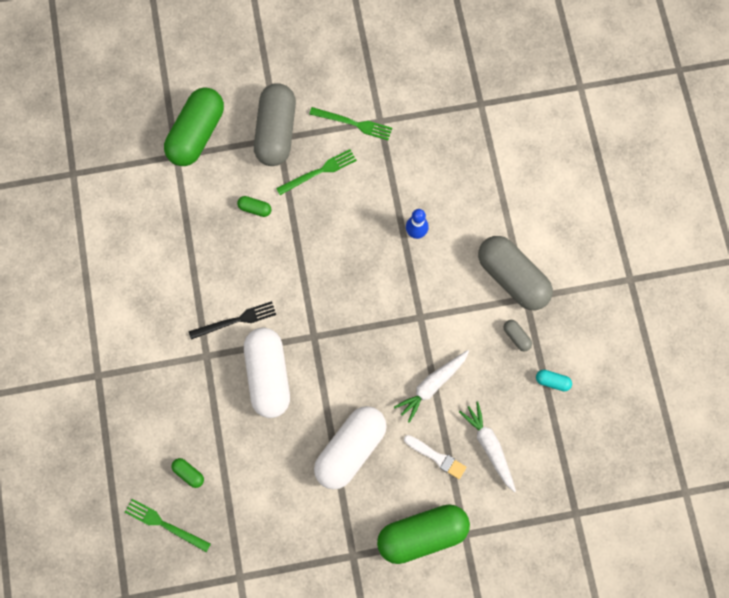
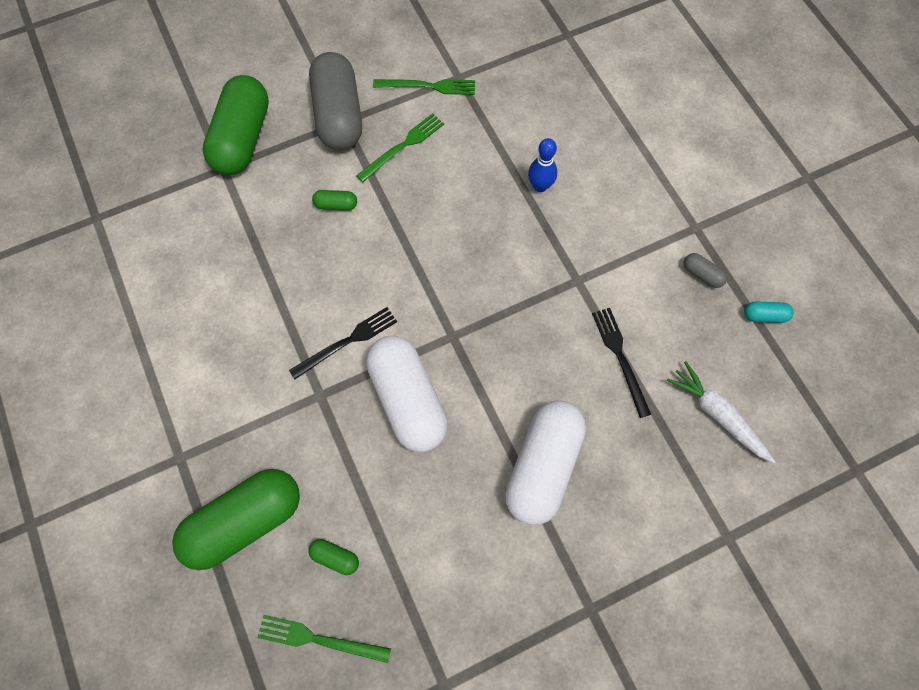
camera: 15 degrees left, 5 degrees down
(422, 534) = (673, 553): green capsule -> green capsule (245, 521)
(432, 385) = (620, 357): white carrot -> black fork
(437, 457) = (657, 446): white brush -> none
(512, 278) = (671, 209): grey capsule -> none

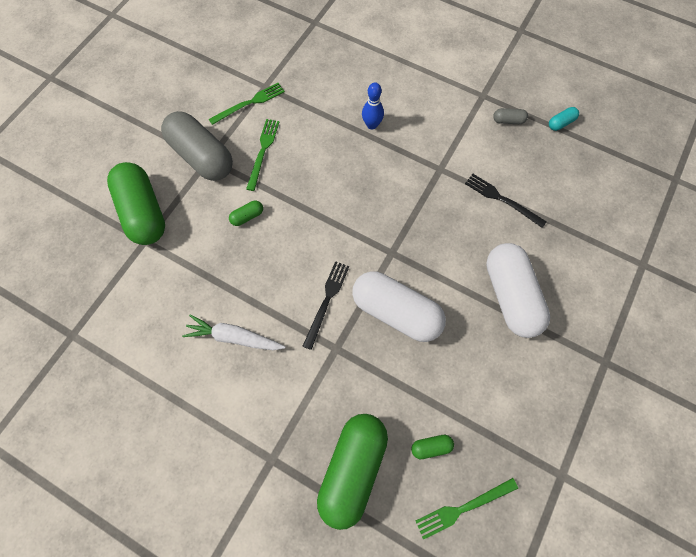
camera: 35 degrees left, 0 degrees up
(718, 415) = (582, 197): white carrot -> white carrot (234, 337)

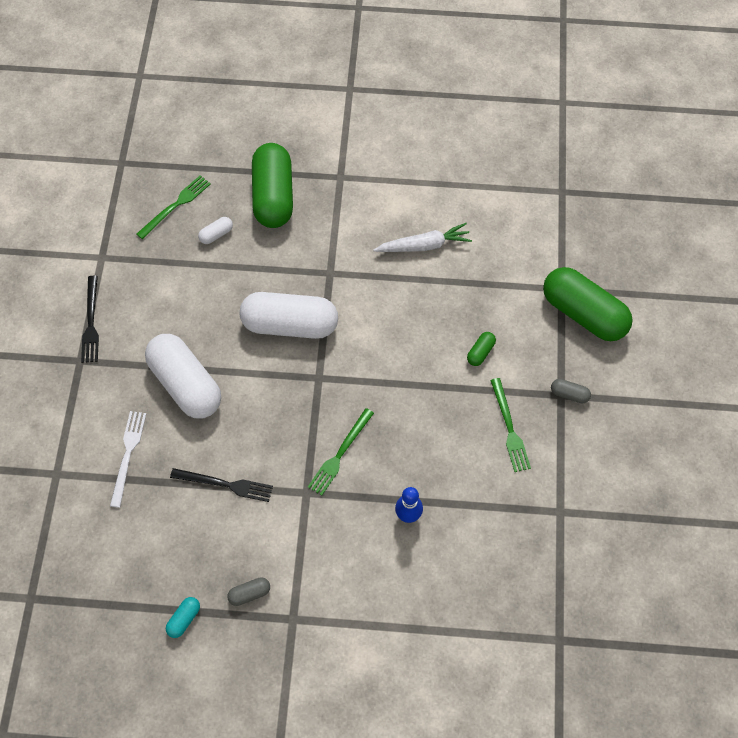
camera: 155 degrees right, 5 degrees down
(202, 156) = (569, 394): grey capsule -> grey capsule, size x0.40
(249, 103) = (562, 481): green fork -> green fork (340, 454)
(326, 301) = (359, 307): black fork -> black fork (91, 322)
(431, 446) = (216, 234): green capsule -> white capsule
(577, 255) = (128, 455): none -> white fork

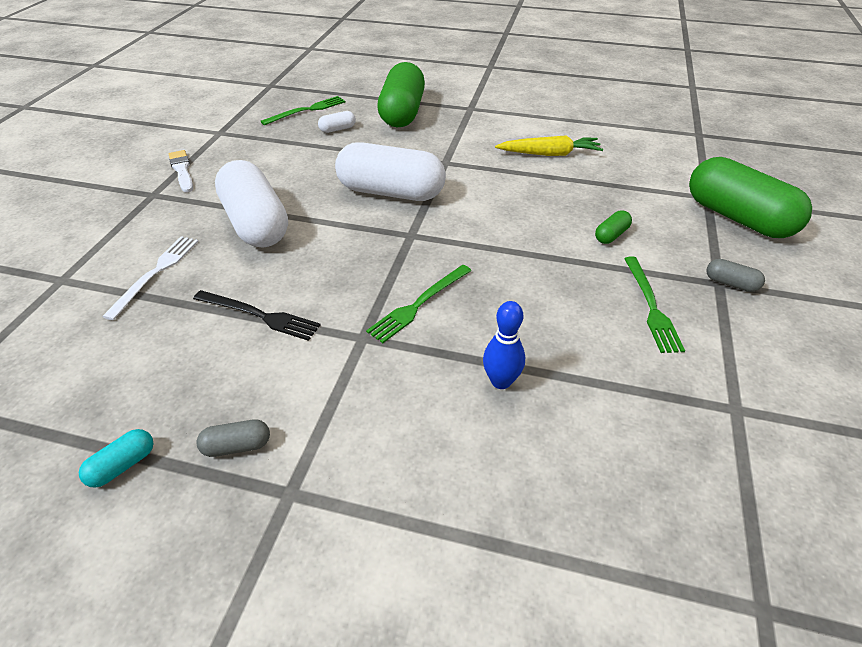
camera: 10 degrees right, 20 degrees down
(91, 322) = (182, 170): black fork -> white brush
(423, 245) = (549, 154): white carrot -> yellow carrot

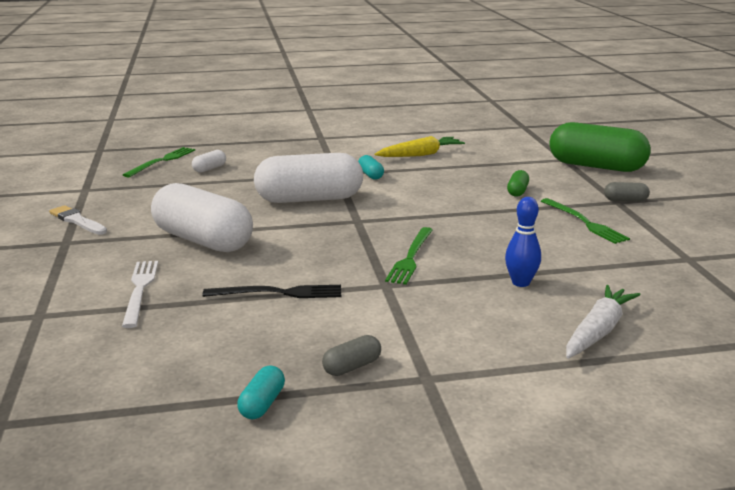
camera: 25 degrees left, 20 degrees down
(402, 113) = (261, 149): green capsule -> none
(475, 172) = (370, 175): none -> turquoise capsule
(524, 494) = (598, 331): none -> white carrot

